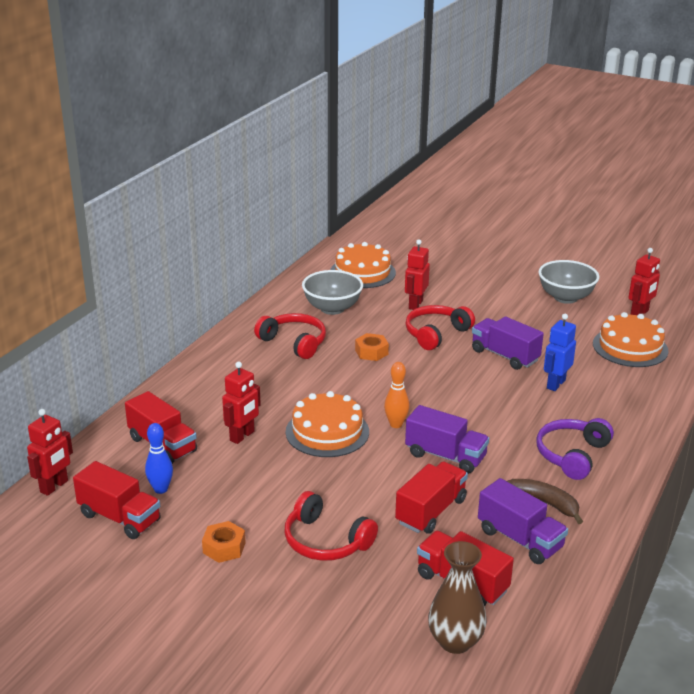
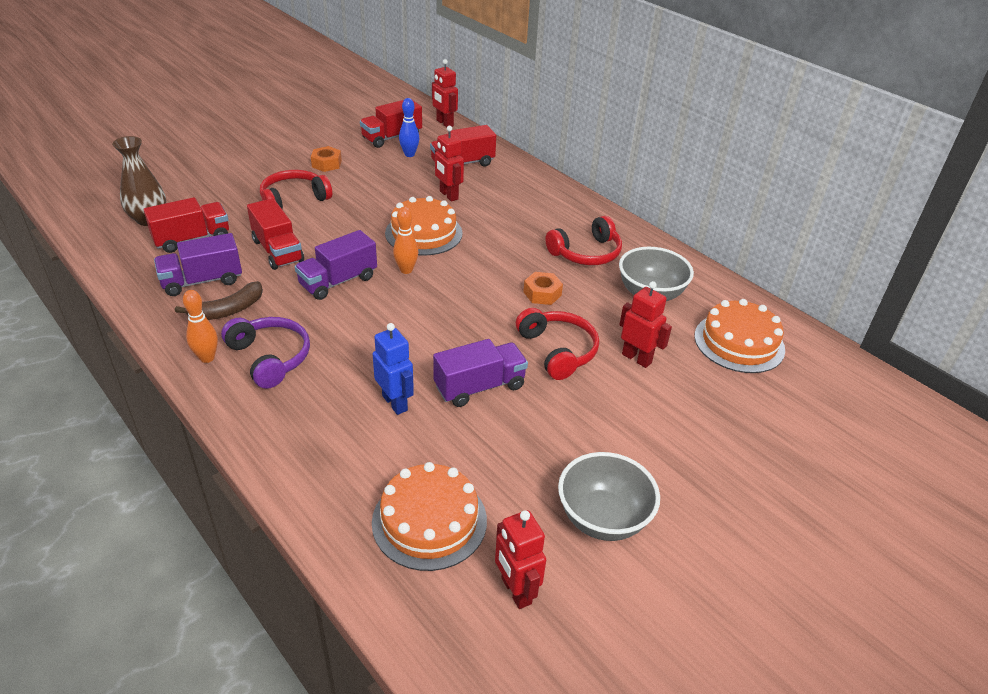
camera: 110 degrees right, 10 degrees up
(606, 487) = (207, 358): none -> orange bowling pin

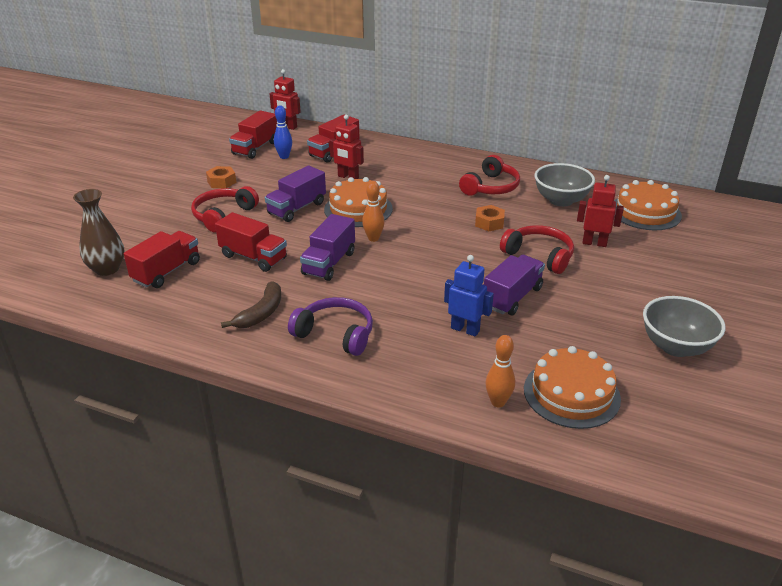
camera: 25 degrees left, 5 degrees down
(202, 281) = (213, 299): purple truck -> purple truck (297, 208)
(207, 358) = (283, 352): orange bowling pin -> orange bowling pin (498, 402)
(515, 591) = (670, 411): red robot -> none

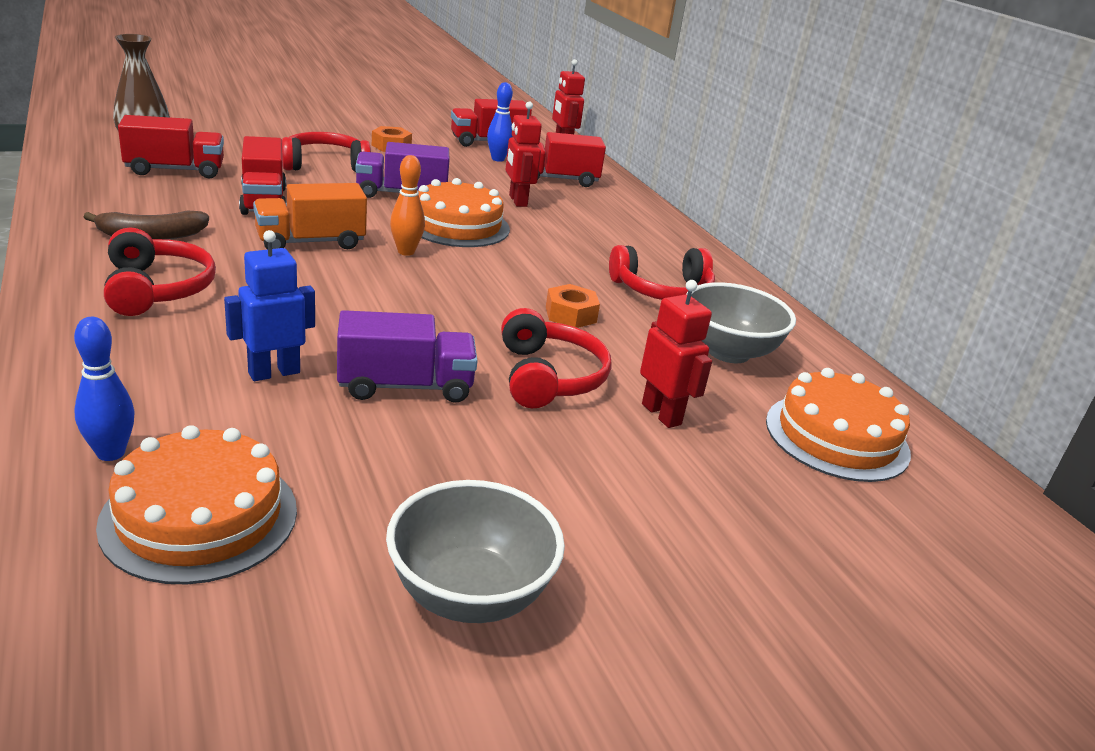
camera: 40 degrees right, 5 degrees down
(329, 263) = (310, 242): purple truck -> orange truck
(335, 334) = (157, 289): purple headphones -> red headphones
(465, 329) = (274, 372): blue robot -> blue robot turned 105 degrees counterclockwise
(498, 402) = (111, 453): orange bowling pin -> blue bowling pin

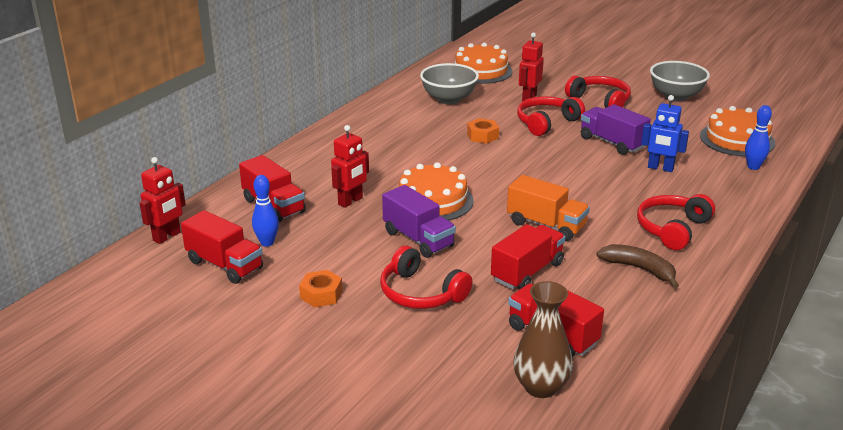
camera: 120 degrees left, 0 degrees up
(406, 252) = (500, 197): orange bowling pin -> none
(662, 290) = (409, 126): red headphones -> red headphones (600, 100)

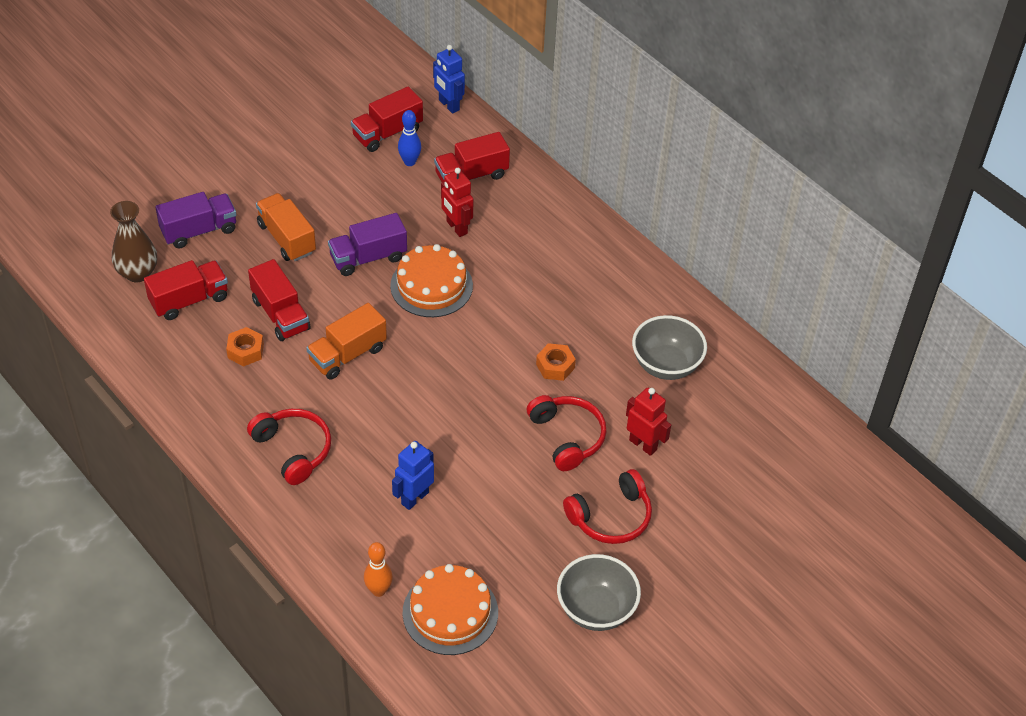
camera: 105 degrees right, 20 degrees up
(167, 237) = (448, 105): red robot -> blue robot
(321, 294) = (316, 180): orange nut -> orange nut (245, 351)
(420, 293) = (287, 238): red headphones -> orange truck
(481, 71) = (746, 424): orange cake -> none
(612, 143) = (492, 479): purple truck -> purple truck (199, 231)
(639, 269) = (243, 394): brown banana -> none
(753, 167) = (378, 590): blue bowling pin -> orange bowling pin

